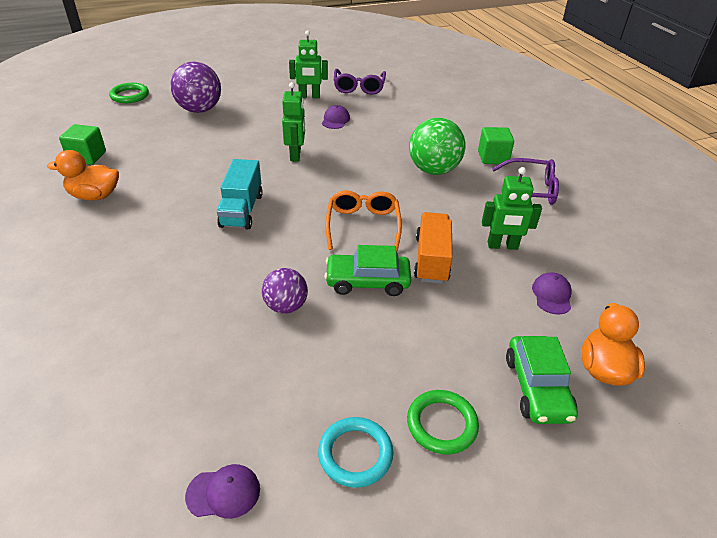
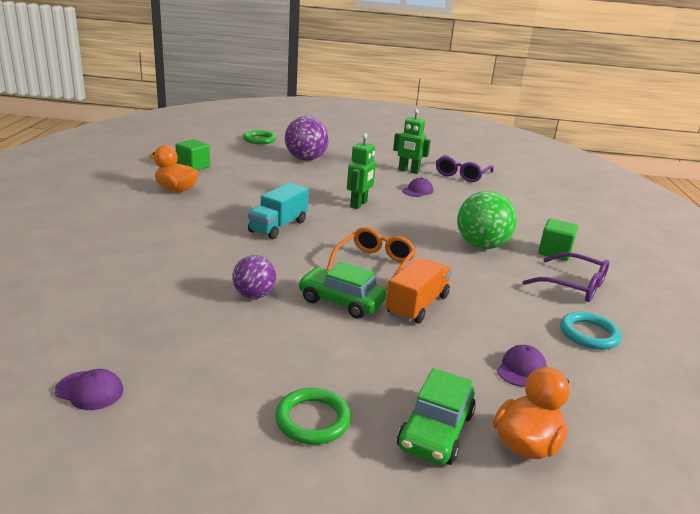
camera: 25 degrees right, 15 degrees down
(355, 454) = (215, 409): turquoise ring -> turquoise ring (589, 334)
(502, 246) = (501, 317): green robot -> none

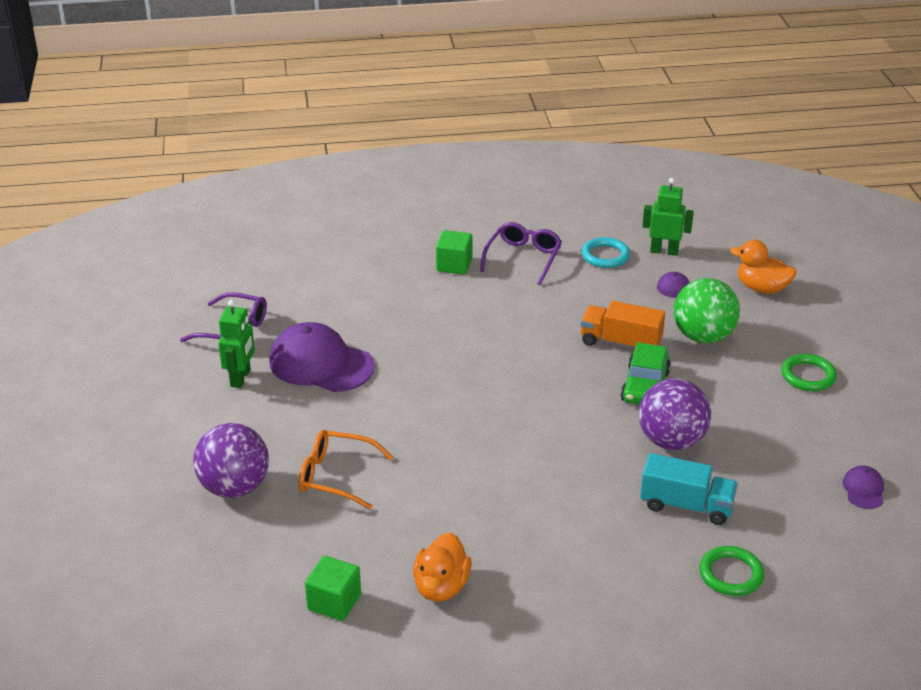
camera: 100 degrees left, 10 degrees up
(254, 295) = (671, 441): purple ball -> purple ball, size x1.64
(259, 140) = (147, 565): green ring -> green ring (731, 574)
(278, 226) = (507, 460): turquoise truck -> turquoise truck (686, 506)
(359, 204) = (398, 407): green robot -> green robot (664, 251)
(374, 264) = (557, 376): orange glasses -> orange glasses (336, 476)
(417, 191) = (321, 364): purple cap -> purple cap, size x2.21
(436, 431) = (777, 323): green car -> none
(481, 245) = (466, 310): green ball -> green ball (703, 336)

